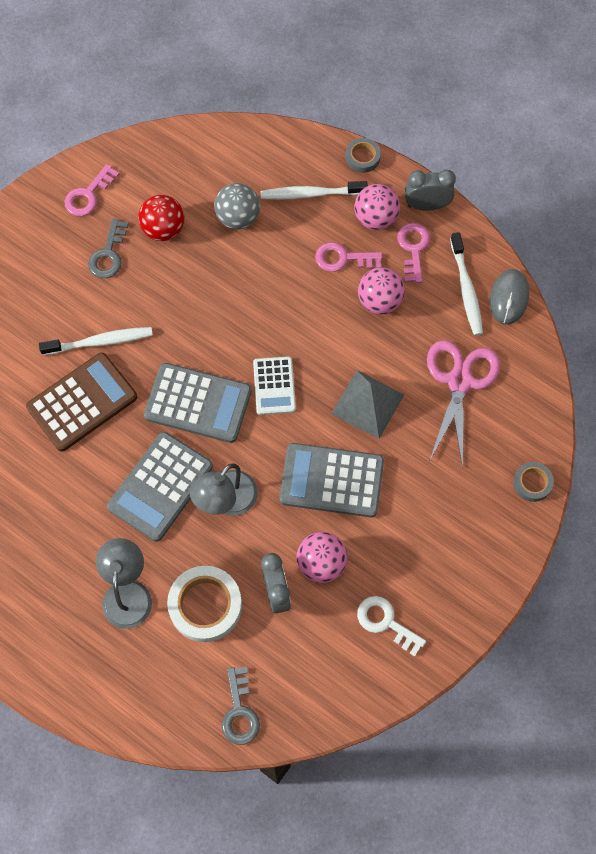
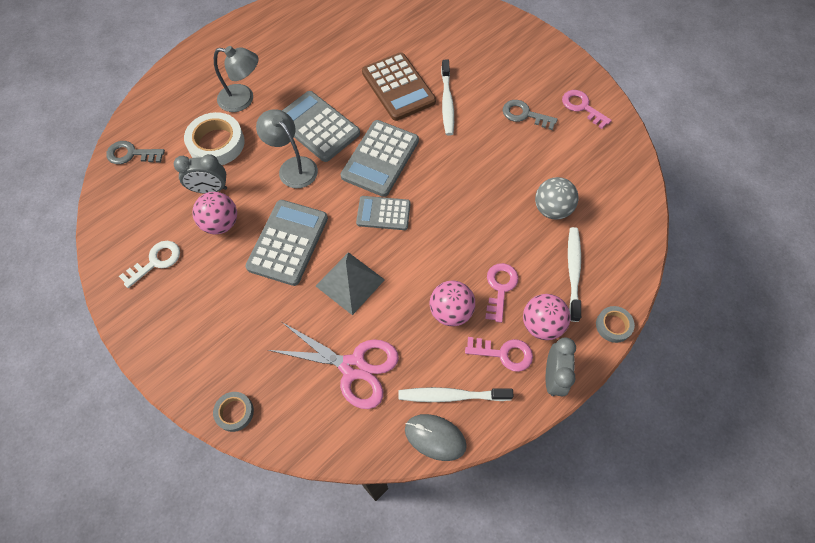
camera: 100 degrees right, 5 degrees down
(163, 229) = (545, 154): red ball -> none
(274, 386) = (383, 213): white calculator -> grey calculator

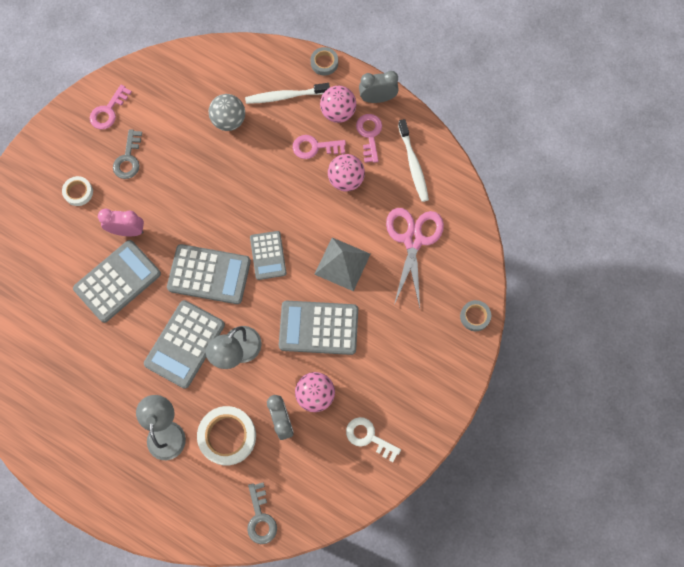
camera: 105 degrees left, 10 degrees up
(398, 87) = (117, 281): brown calculator -> grey calculator
(435, 437) = (447, 169): grey mouse -> none
(447, 102) = (127, 231): white toothbrush -> pink clock
(497, 72) = (78, 192): none -> white tape

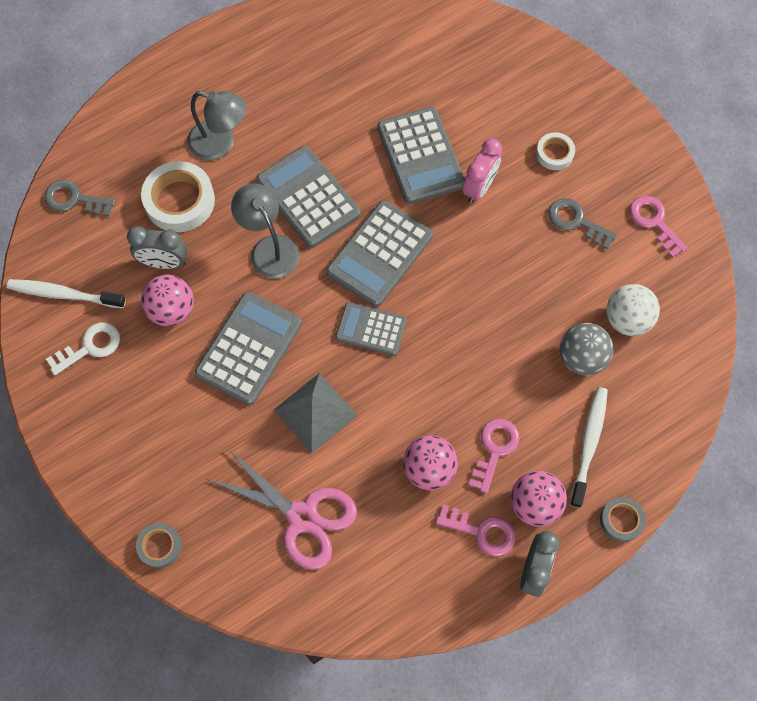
camera: 115 degrees right, 5 degrees down
(189, 103) = (626, 319): none -> white ball
(413, 164) = (410, 571): white toothbrush -> white toothbrush (64, 294)

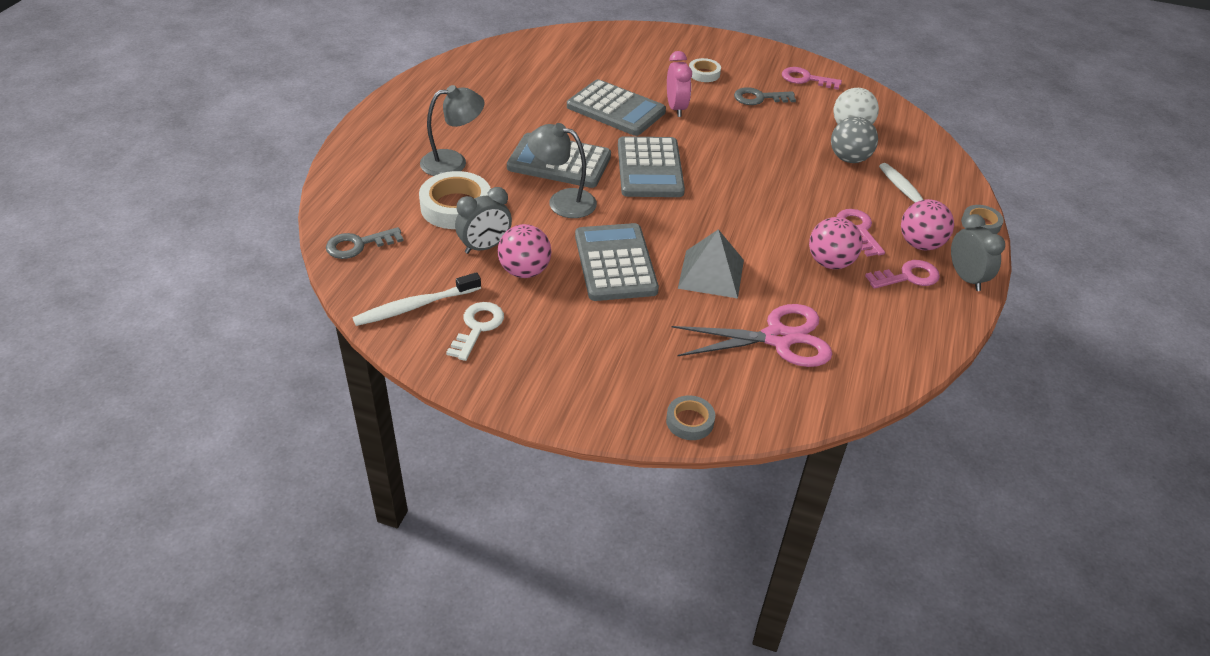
camera: 40 degrees left, 25 degrees down
(371, 329) = (693, 209): grey calculator -> none

